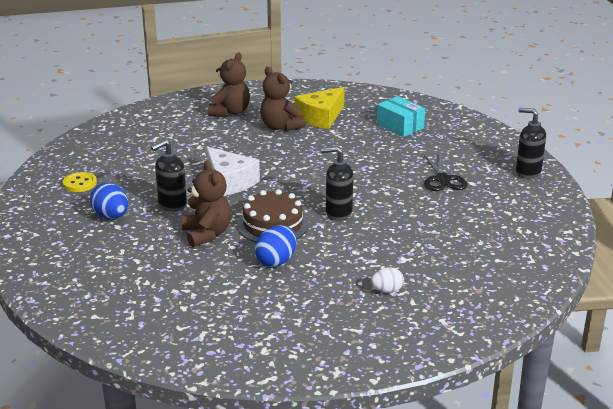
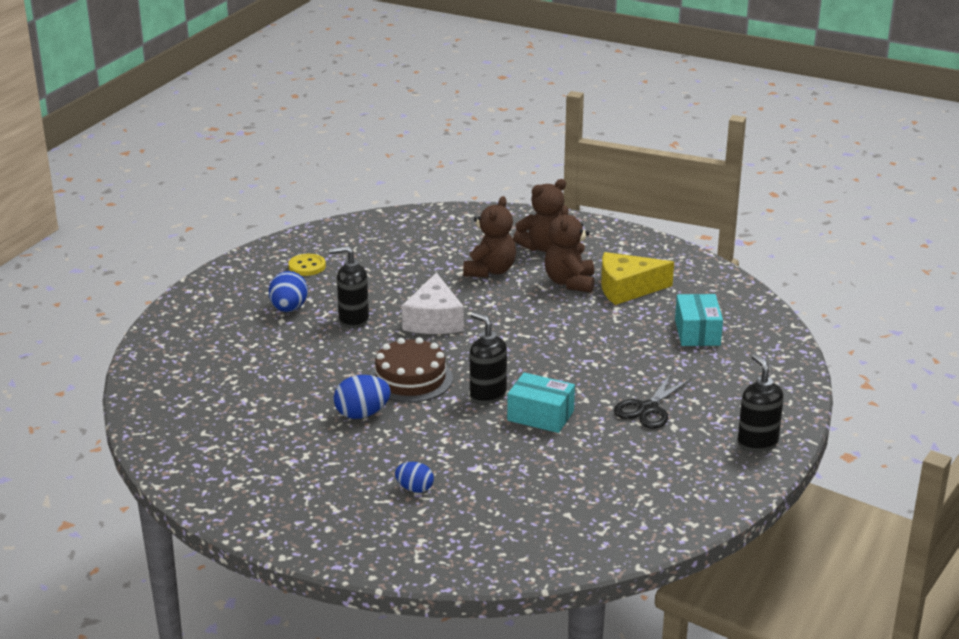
camera: 40 degrees right, 0 degrees up
(207, 234) = (342, 361): brown teddy bear -> brown teddy bear (490, 271)
(387, 291) = (414, 489): white egg -> blue egg
(390, 210) = (540, 416): none -> turquoise box

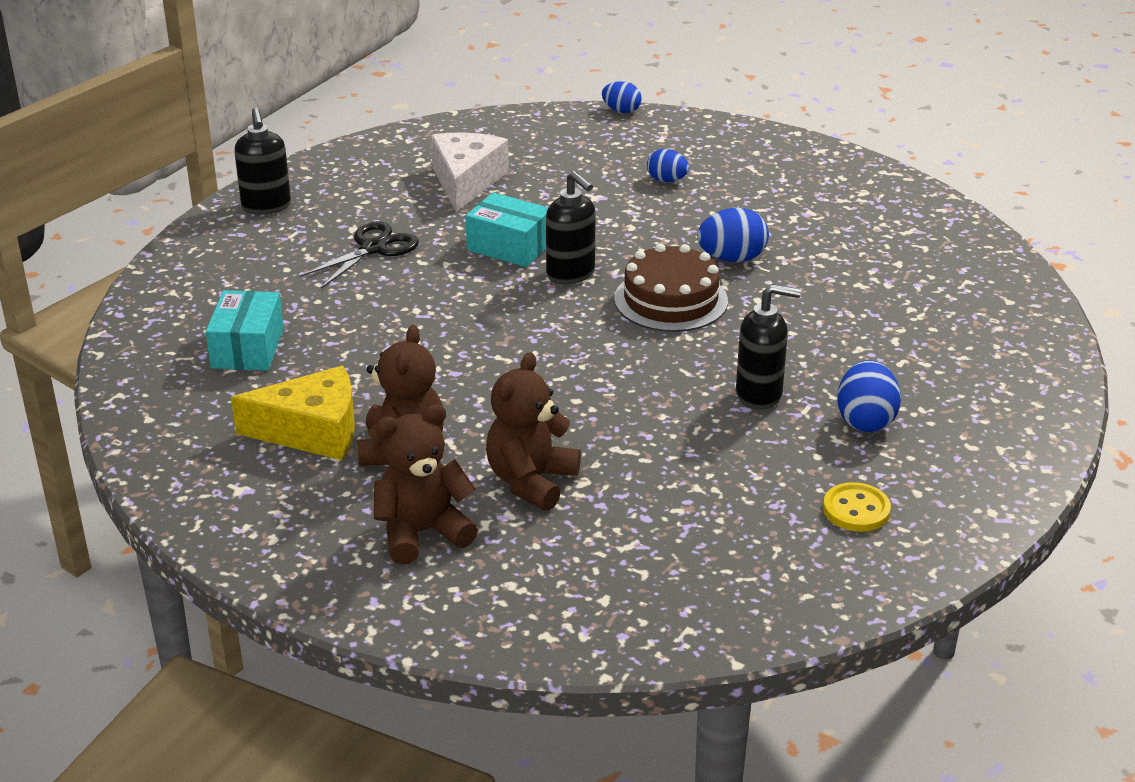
camera: 175 degrees left, 5 degrees up
(434, 320) = (634, 388): white cheese -> white cheese (466, 181)
(463, 578) = (621, 111): none -> blue egg

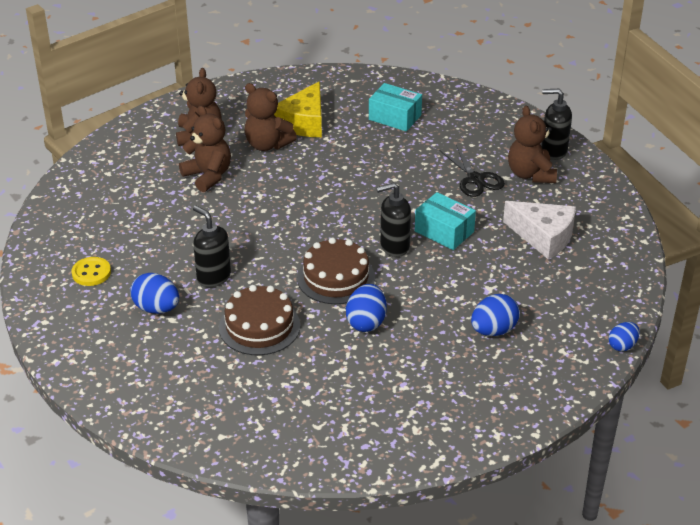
camera: 115 degrees right, 5 degrees up
(334, 212) = (530, 174): none -> brown teddy bear
(509, 246) = (444, 231): turquoise box -> turquoise box turned 75 degrees clockwise
(666, 180) = (493, 330): blue egg -> blue egg, size x1.54
(759, 395) = (213, 277): black soap dispenser -> black soap dispenser turned 105 degrees clockwise
(814, 329) = (259, 326): none -> brown cake

